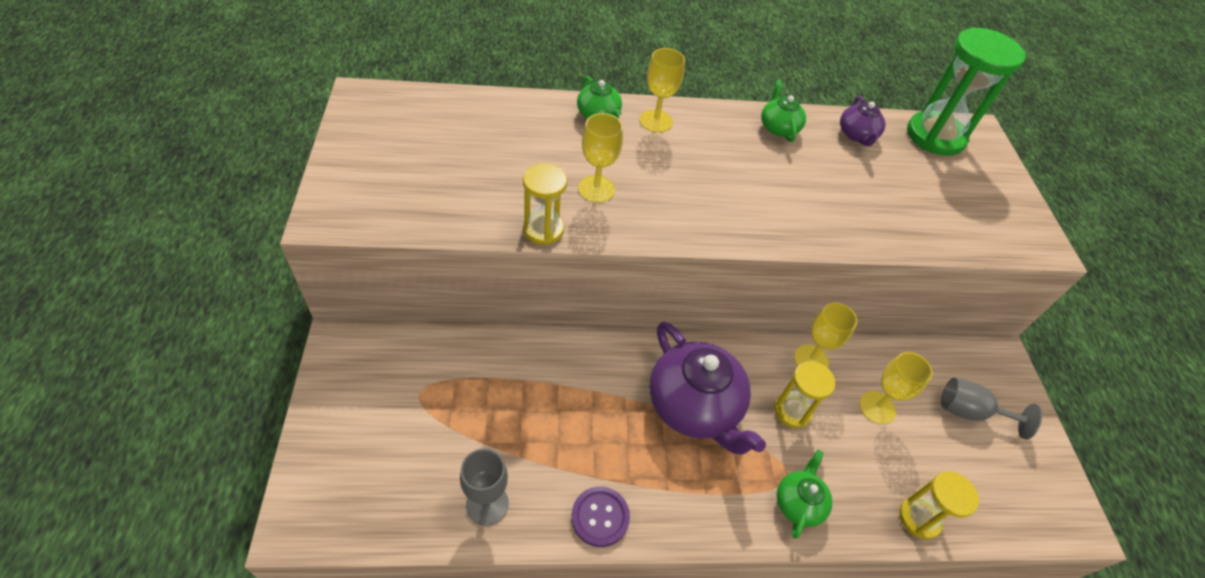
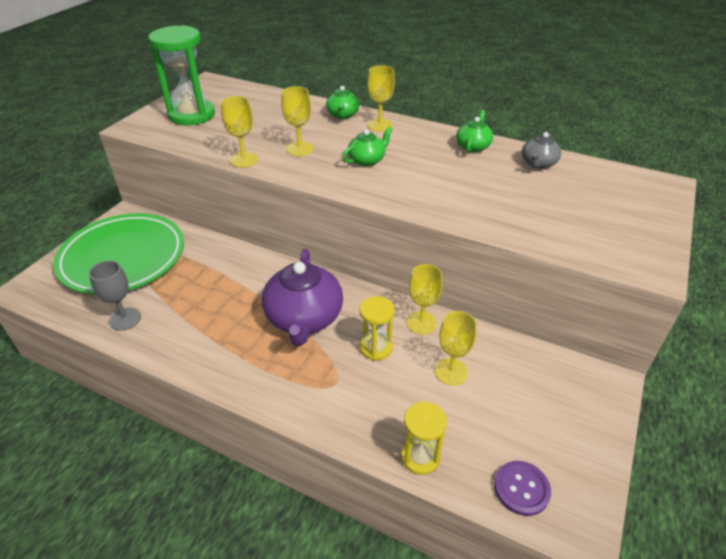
camera: 35 degrees right, 10 degrees down
(400, 412) = (123, 257): none -> green plate
(543, 229) = (244, 160): yellow hourglass -> yellow goblet
(600, 517) = (183, 353): purple button -> purple button (521, 489)
(798, 503) = (327, 403): green teapot -> green teapot (367, 160)
(857, 135) = (538, 163): purple teapot -> grey teapot
(935, 136) = (615, 179): green hourglass -> green hourglass (192, 115)
(970, 412) = (538, 407): grey goblet -> none

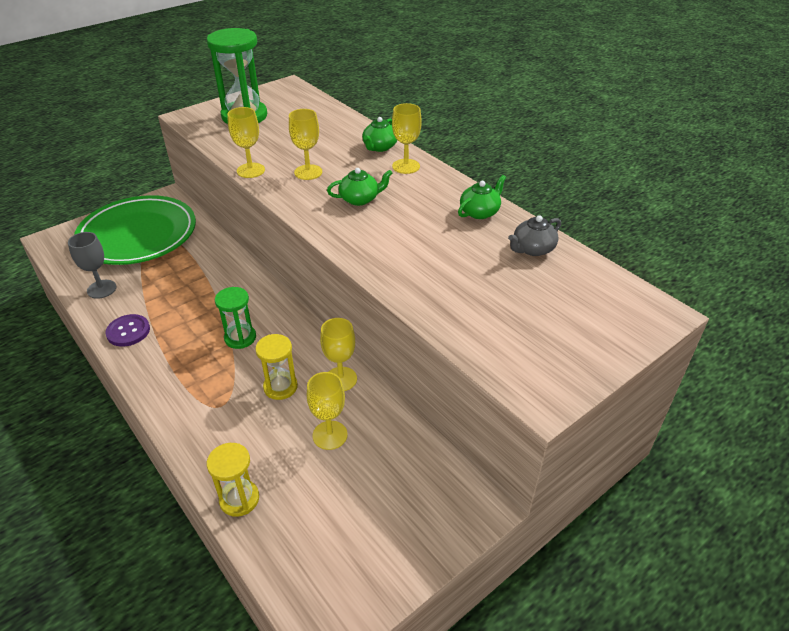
camera: 25 degrees right, 0 degrees up
(304, 318) = (240, 338): purple teapot -> green hourglass
(521, 489) = (304, 567): purple button -> purple button (128, 331)

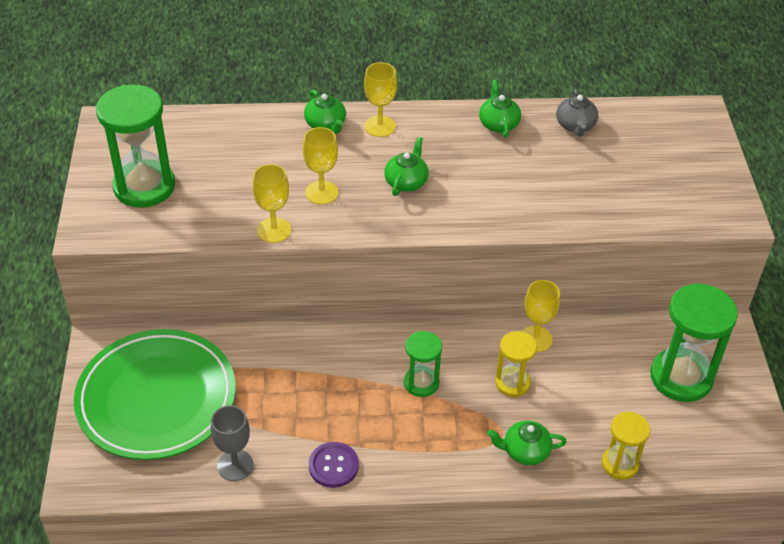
camera: 55 degrees left, 5 degrees up
(211, 427) = (525, 451): none -> green teapot
(330, 435) = (594, 377): yellow goblet -> none
(382, 499) = (681, 377): none -> green hourglass

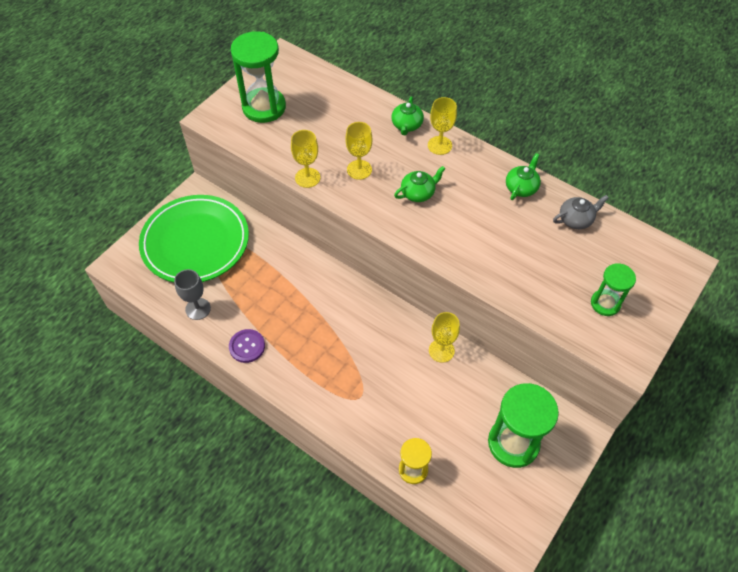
camera: 40 degrees right, 10 degrees up
(421, 383) = (343, 331): green hourglass -> green hourglass (605, 303)
(512, 383) = (398, 369): yellow hourglass -> none
(525, 451) = (362, 417): green teapot -> none
(575, 125) = (576, 219): grey teapot -> grey teapot turned 150 degrees counterclockwise

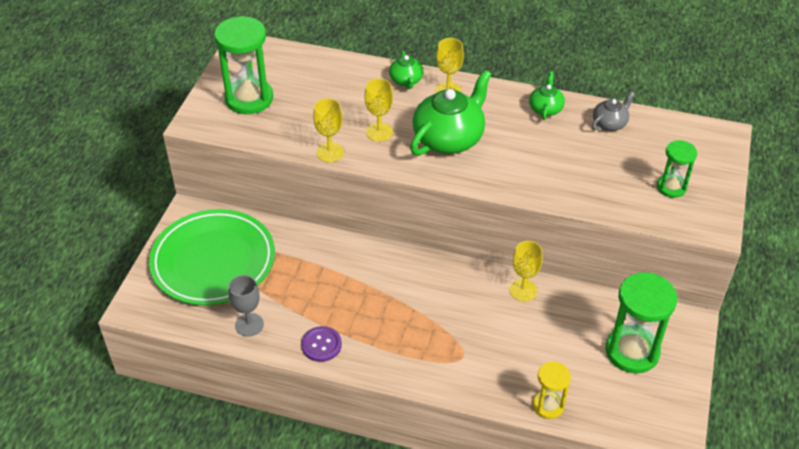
camera: 20 degrees left, 10 degrees down
(418, 193) = (449, 138): green teapot -> green teapot, size x1.97

